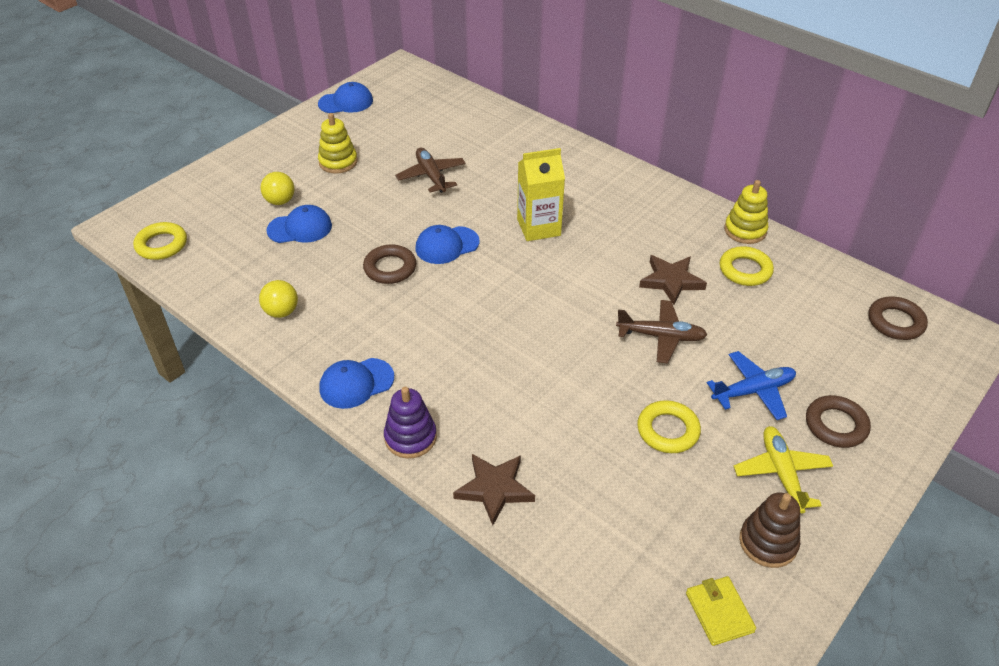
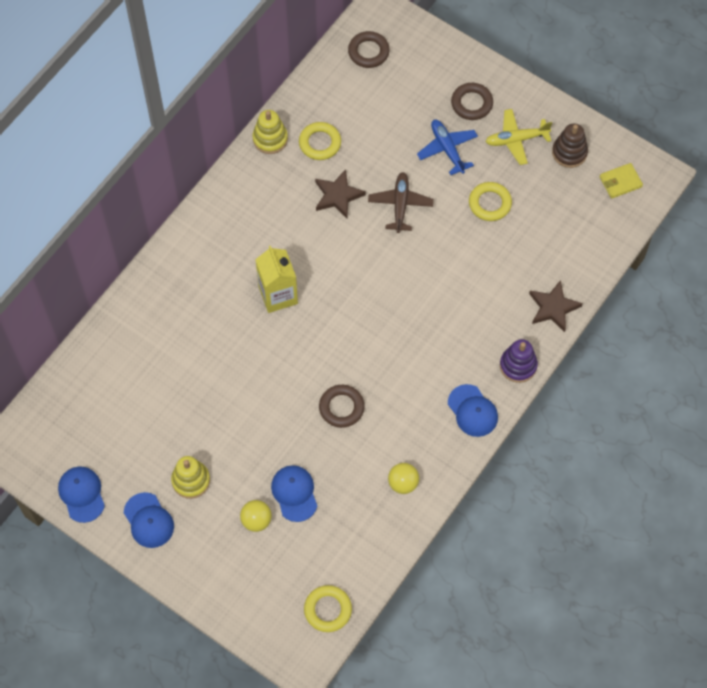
camera: 95 degrees left, 20 degrees up
(431, 176) = (208, 392): brown plane -> none
(447, 245) = (308, 366): blue cap -> blue cap (148, 520)

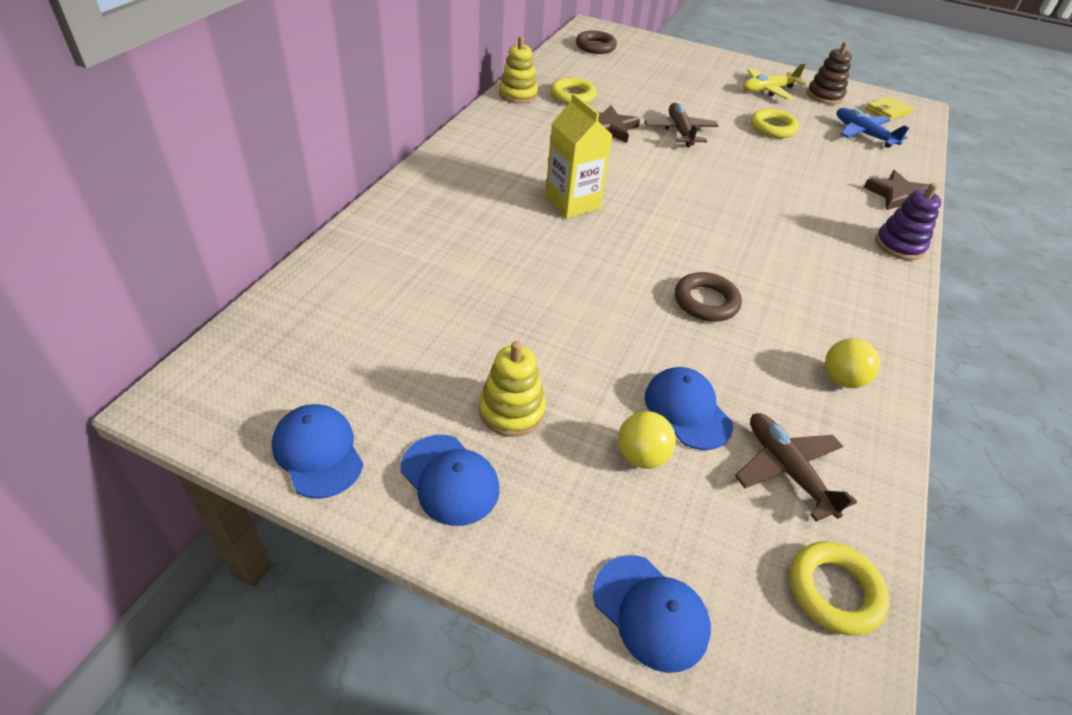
camera: 15 degrees left, 20 degrees down
(336, 540) = (787, 469): none -> brown plane
(447, 149) = (705, 96): blue plane -> blue plane (863, 134)
(471, 103) = (711, 71): brown ring -> none
(472, 411) = (878, 291): blue cap -> blue cap (650, 612)

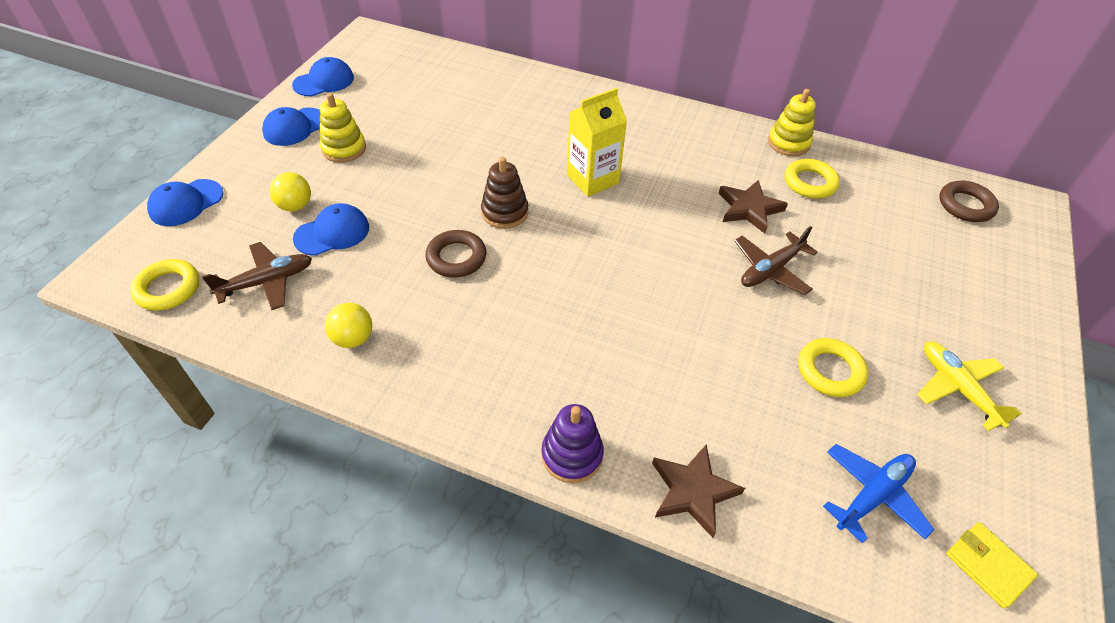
camera: 90 degrees right, 5 degrees up
(680, 131) = (770, 270): brown plane -> brown plane turned 150 degrees clockwise
(824, 96) = (987, 469): brown stacking toy -> brown stacking toy (505, 212)

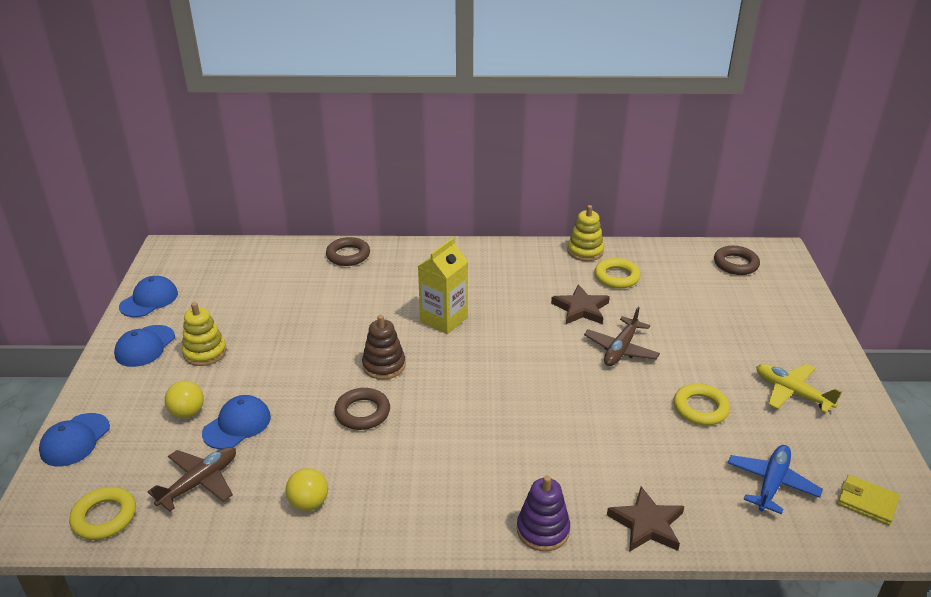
camera: 20 degrees left, 15 degrees down
(532, 83) = (348, 255): none -> brown ring

